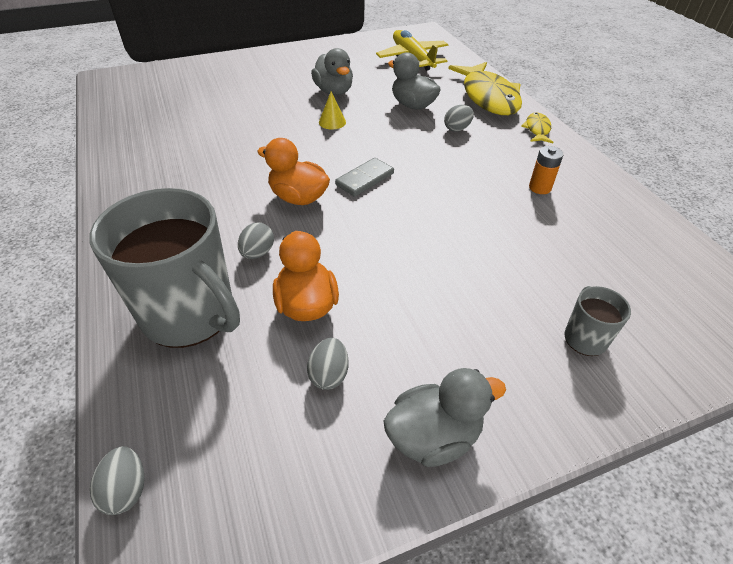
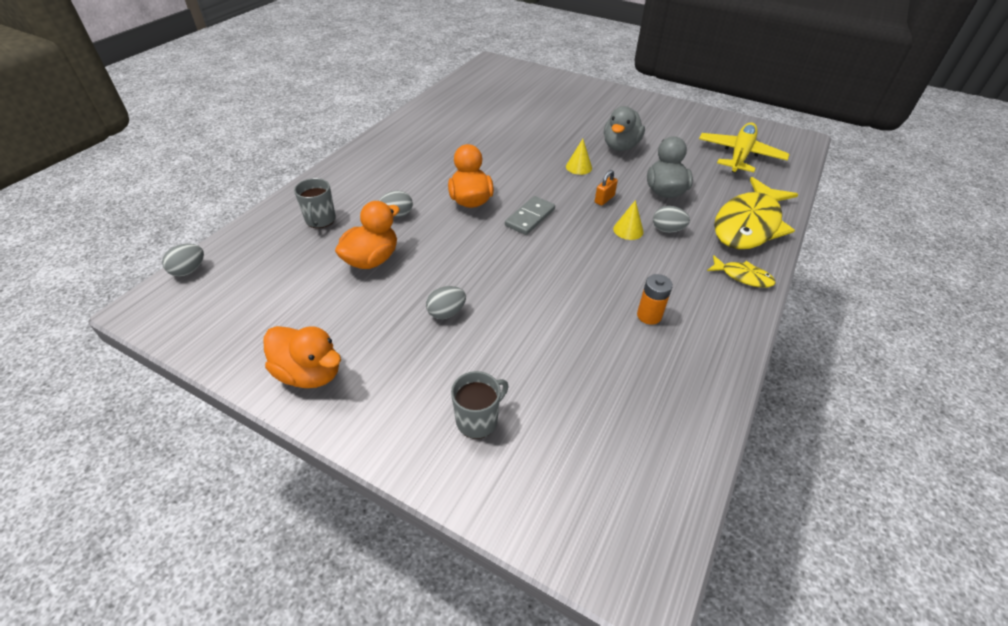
camera: 50 degrees right, 0 degrees up
(190, 314) = (320, 220): grey mug -> grey mug, size x0.45
(329, 374) = (322, 300): grey egg -> grey egg (446, 313)
(364, 179) = (530, 217): grey domino -> grey domino turned 60 degrees counterclockwise
(388, 133) = (604, 199): none -> orange padlock
(433, 436) = (310, 373): grey duck -> orange duck
(437, 144) = (628, 230): none -> yellow cone
(537, 129) = (743, 276): yellow fish -> yellow fish turned 60 degrees clockwise

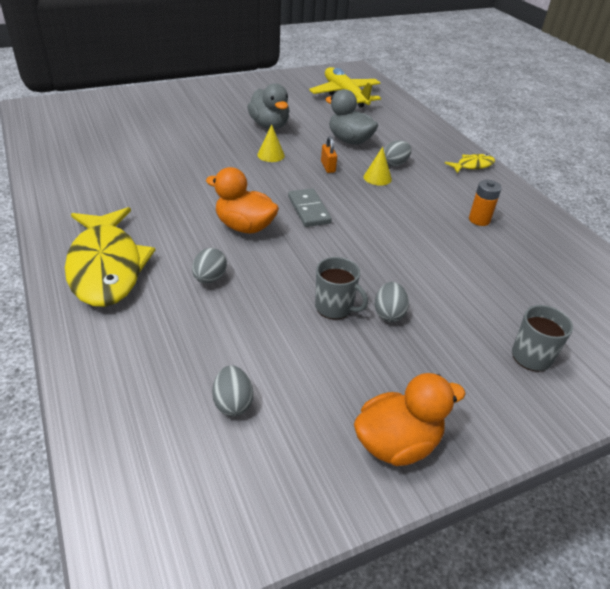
camera: 55 degrees left, 5 degrees down
(189, 270) = (105, 495): grey egg -> grey egg (233, 403)
(320, 220) = (148, 335): grey mug -> grey mug (334, 307)
(372, 259) = (263, 326): orange duck -> none
(748, 224) = (423, 134): yellow fish -> yellow fish (106, 267)

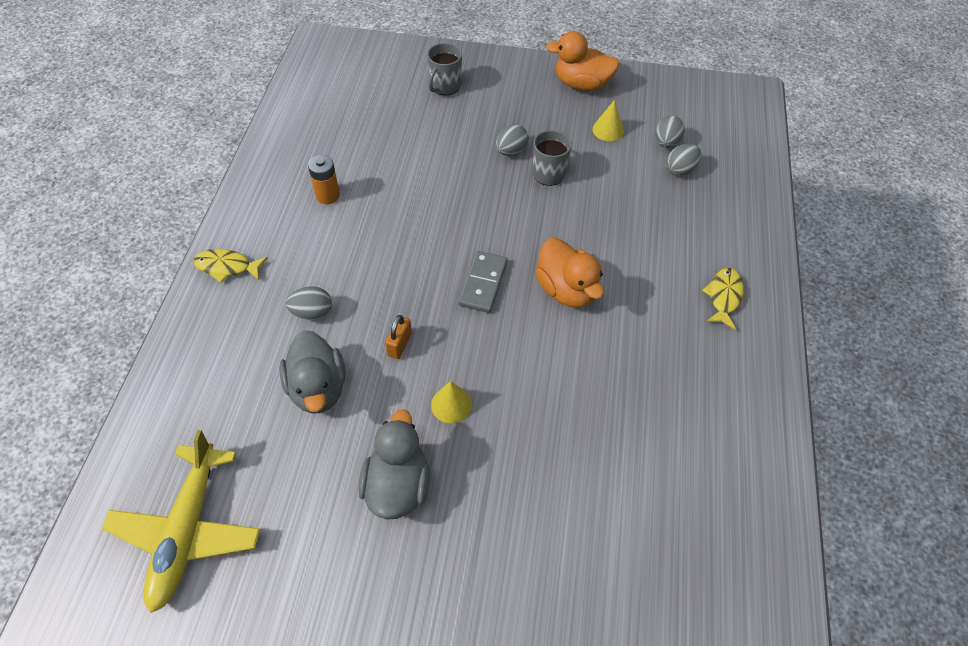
camera: 145 degrees left, 15 degrees up
(106, 267) = (724, 296): yellow fish -> yellow fish, size x0.45
(209, 278) = (634, 243): grey egg -> grey egg (680, 170)
(377, 178) = (360, 298): yellow cone -> yellow cone (608, 130)

